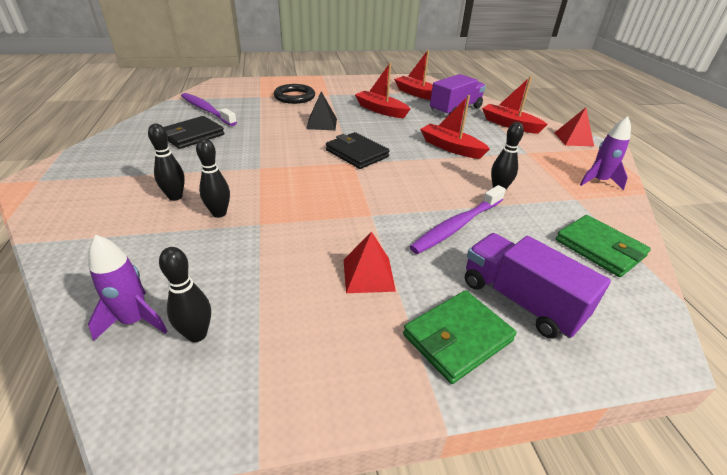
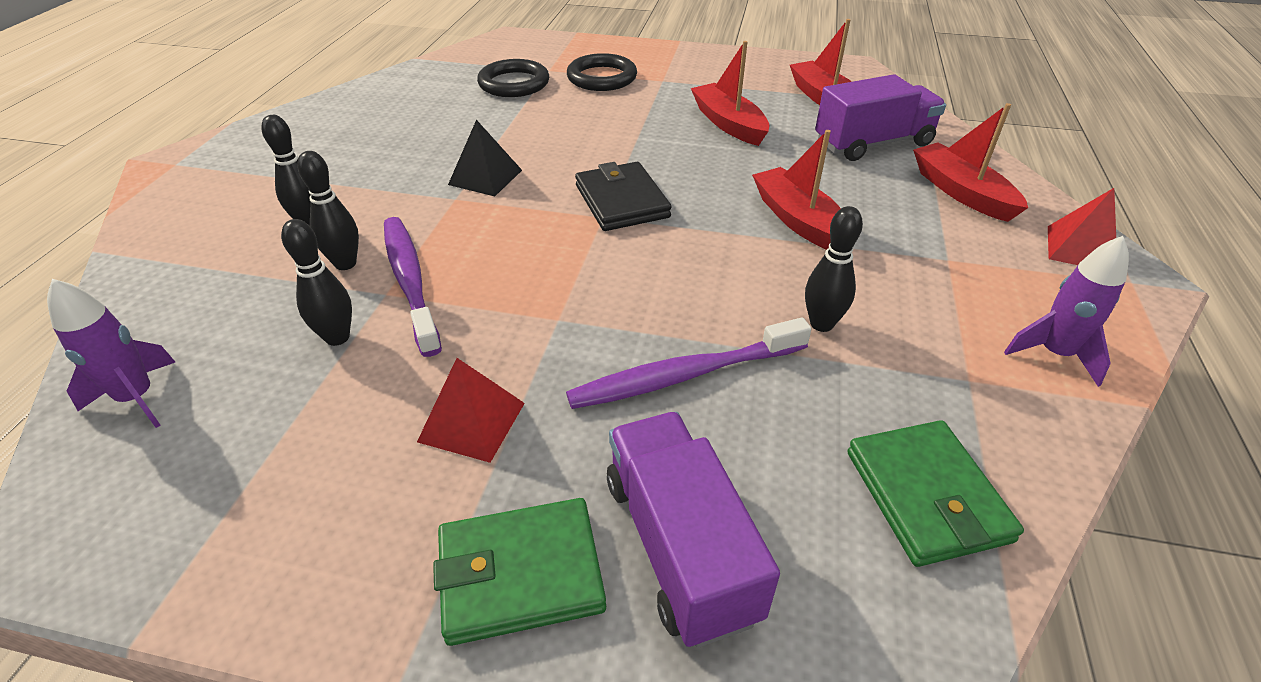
camera: 25 degrees right, 5 degrees up
(192, 135) = (403, 126): black wallet -> none
(197, 334) = (188, 441): black bowling pin -> black bowling pin (337, 337)
(206, 110) = (453, 85): purple toothbrush -> purple toothbrush (410, 281)
(245, 105) = (514, 83): none -> black ring
(322, 123) = (608, 135): black pyramid -> black pyramid (485, 177)

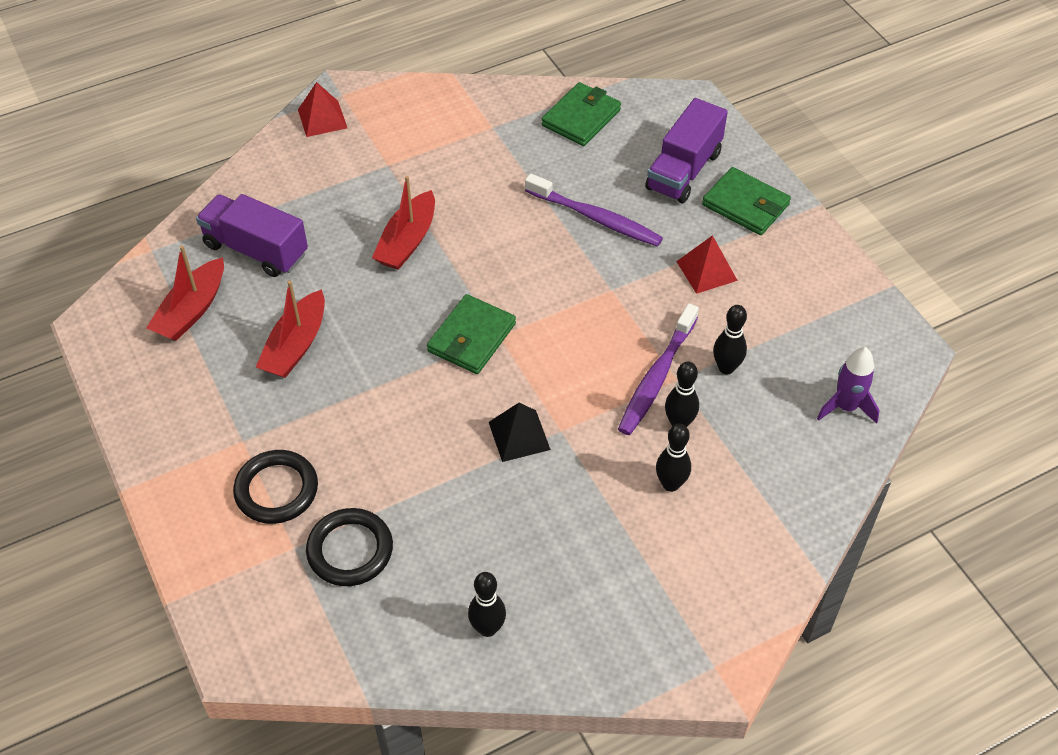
camera: 130 degrees left, 10 degrees up
(621, 201) = (472, 337): black wallet -> green wallet
(821, 324) = (503, 189): black bowling pin -> black bowling pin (487, 628)
(961, 192) = (295, 183): red boat -> none
(1054, 354) = (441, 106): purple rocket -> none

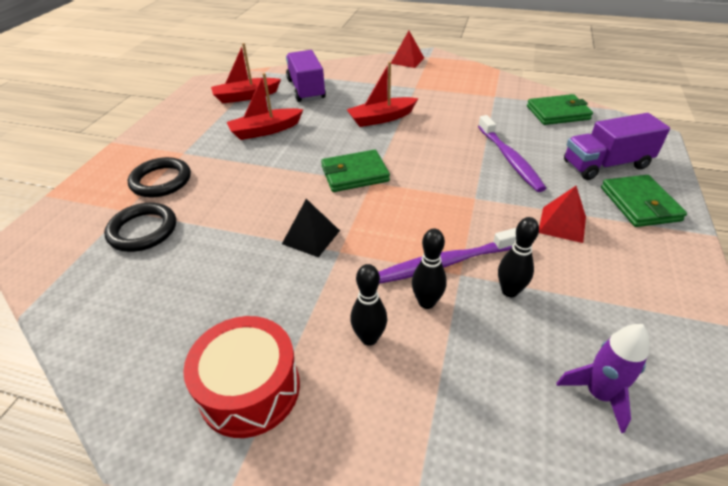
camera: 45 degrees right, 10 degrees down
(487, 628) = (131, 332): black bowling pin -> none
(635, 586) = (250, 389): none -> red drum

